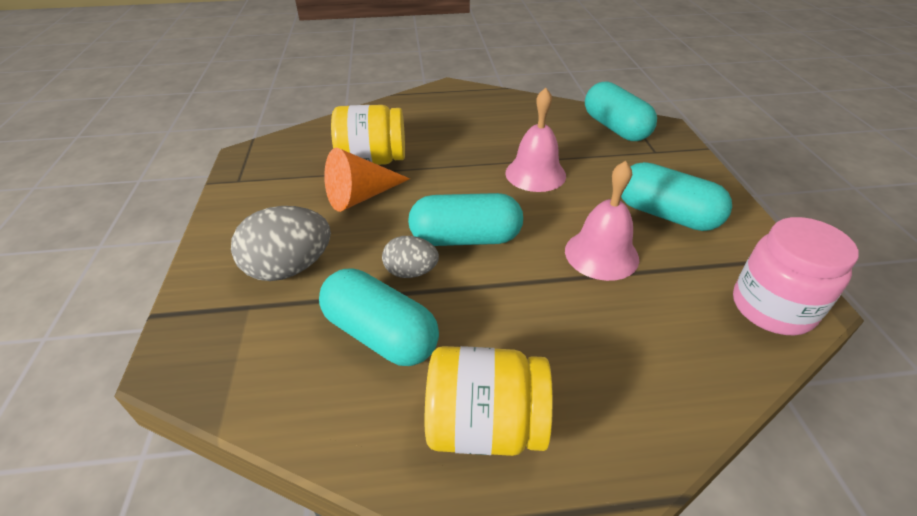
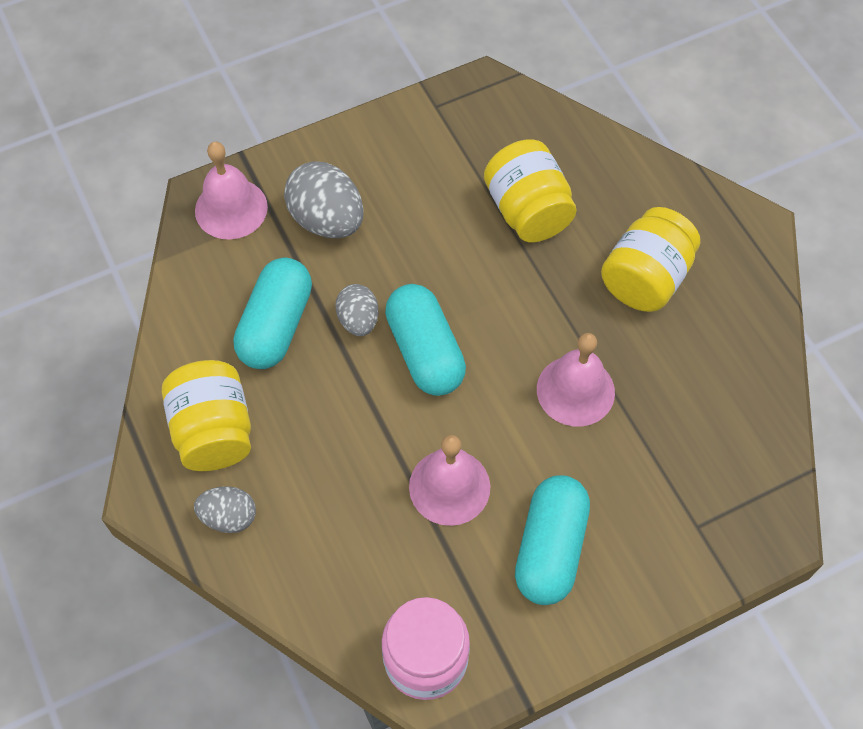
camera: 70 degrees right, 20 degrees up
(211, 339) = (231, 208): none -> pink bell
(361, 196) = (455, 230): orange cone -> none
(461, 128) = (645, 278): none -> yellow jar
(603, 436) = (229, 517): none -> grey egg
(615, 128) = (740, 467): turquoise capsule -> none

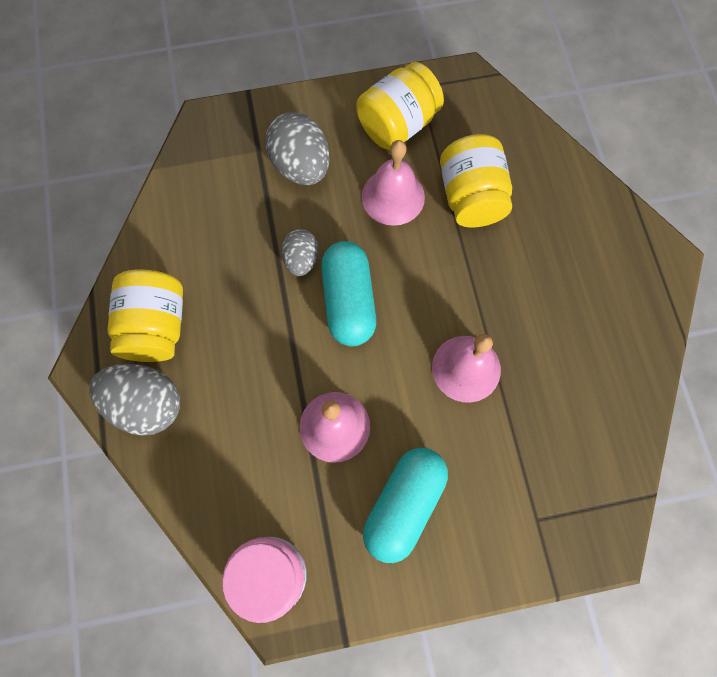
camera: 15 degrees right, 10 degrees up
(229, 517) = (146, 404): grey egg -> grey egg, size x1.68
(231, 208) = (226, 137): pink bell -> pink bell (393, 196)
(276, 325) = (232, 248): turquoise capsule -> none
(645, 278) = (555, 282): yellow jar -> yellow jar (397, 125)

